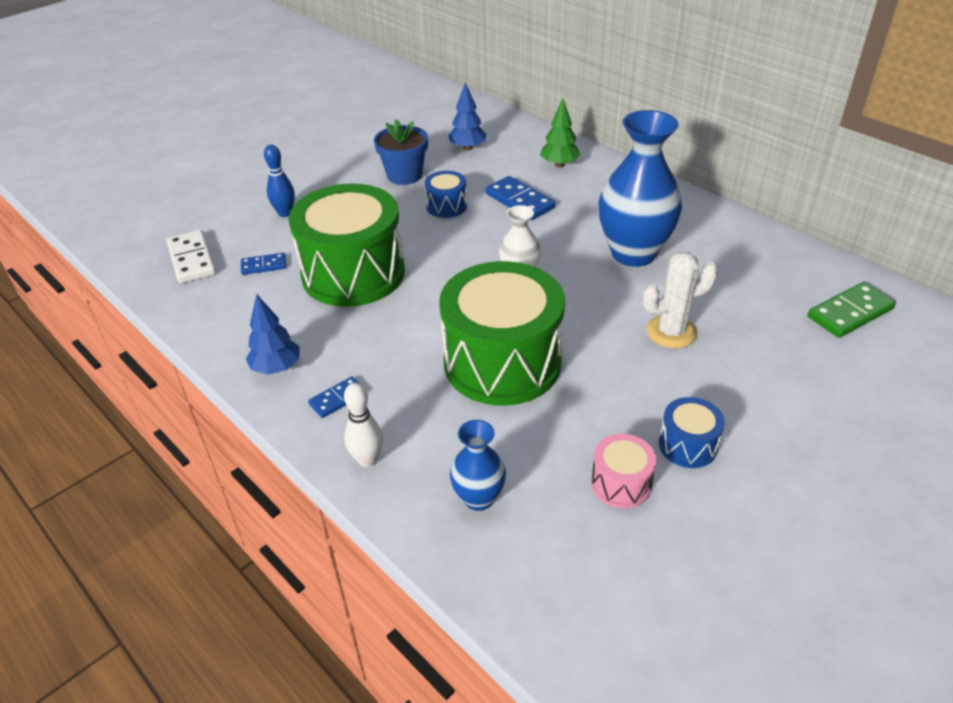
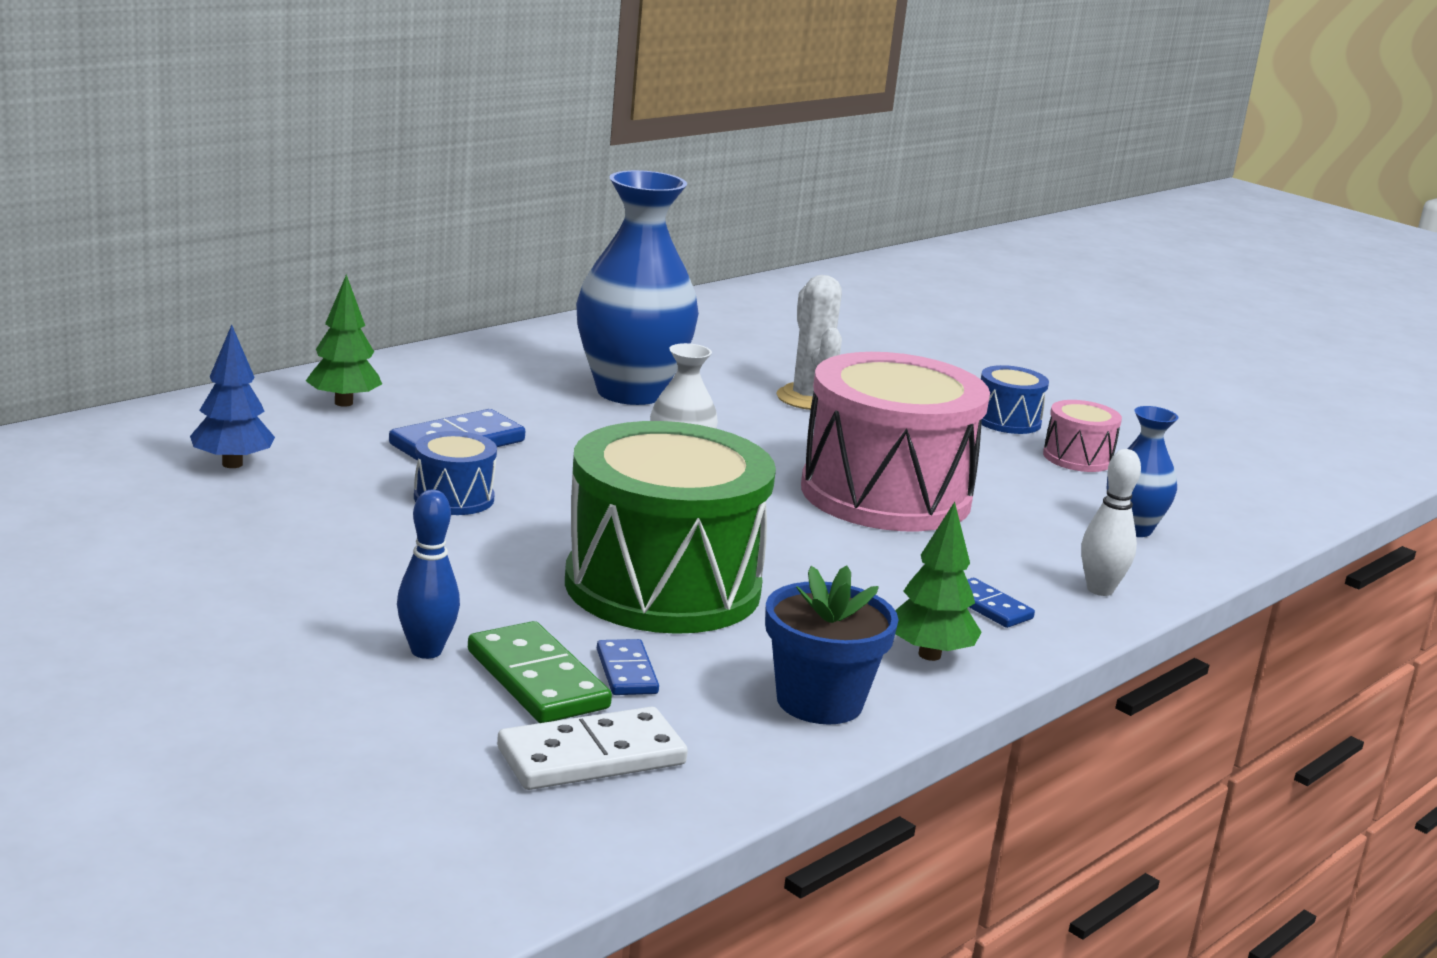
camera: 95 degrees left, 20 degrees down
(276, 368) = (929, 655): blue tree -> green tree
(404, 175) = (316, 526): blue flower pot -> blue flower pot (819, 701)
(502, 362) = (885, 494): green drum -> pink drum
(849, 313) = (766, 318): green domino -> green domino (537, 679)

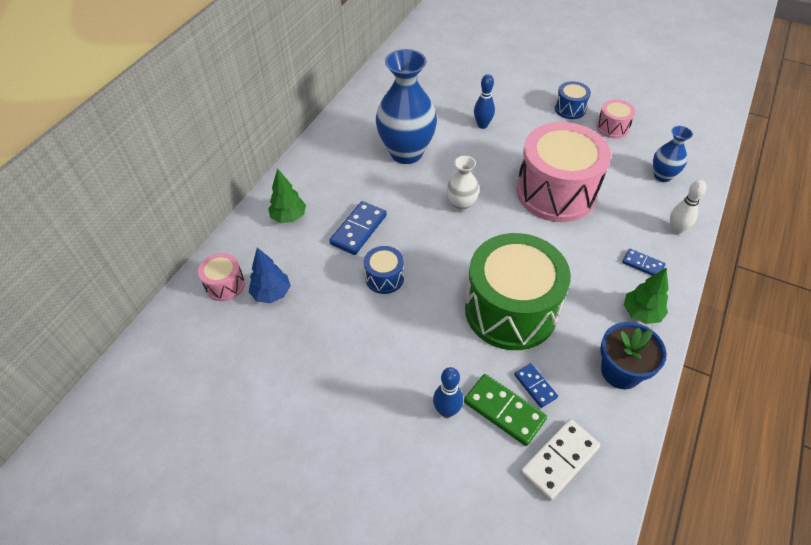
camera: 15 degrees left, 30 degrees up
(160, 437) = (225, 285): none -> pink drum
(809, 398) = (482, 125): white cactus -> blue bowling pin

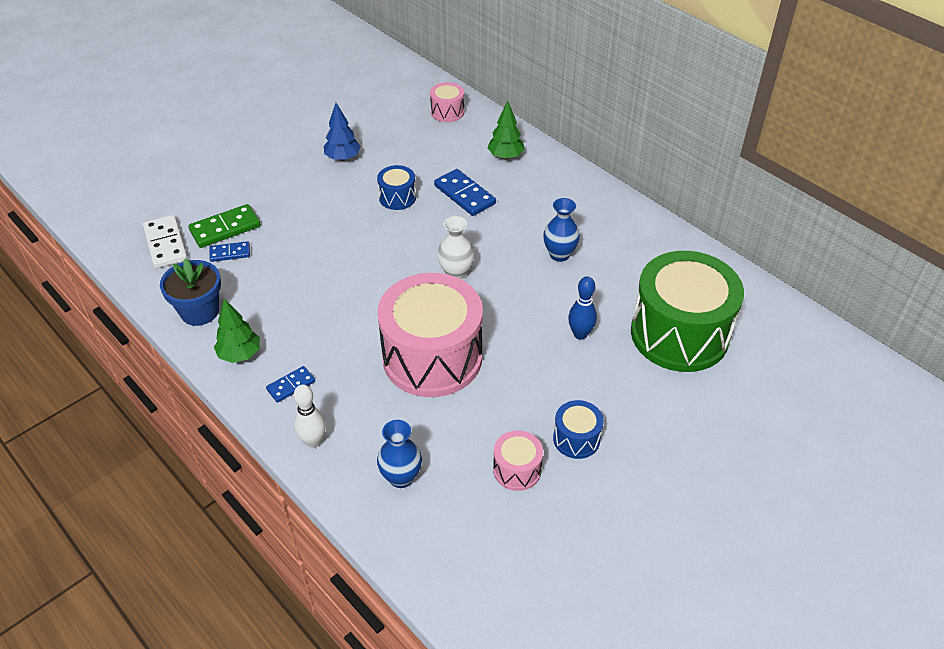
camera: 110 degrees right, 5 degrees down
(272, 294) = (422, 133): blue tree -> blue tree (343, 158)
(406, 153) = (559, 254): blue vase -> blue vase, size x0.51
(447, 411) = (250, 199): blue bowling pin -> none
(510, 310) = (309, 264): green drum -> green drum (679, 334)

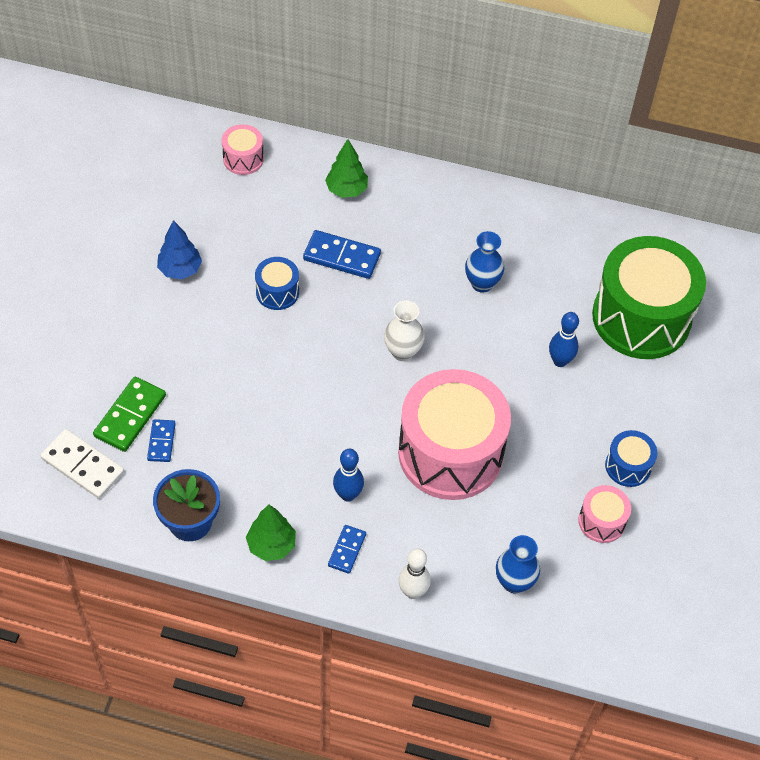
camera: 35 degrees left, 10 degrees up
(230, 253) = (161, 442): blue domino -> blue domino turned 45 degrees counterclockwise
(327, 348) = (348, 495): none -> blue bowling pin

